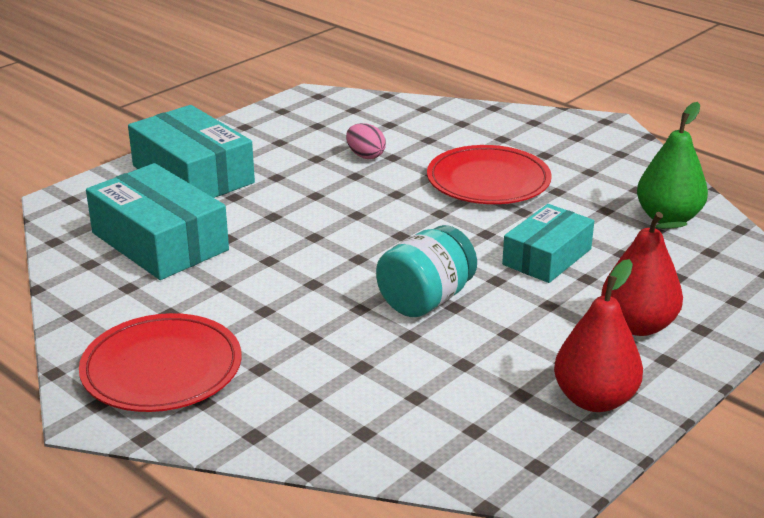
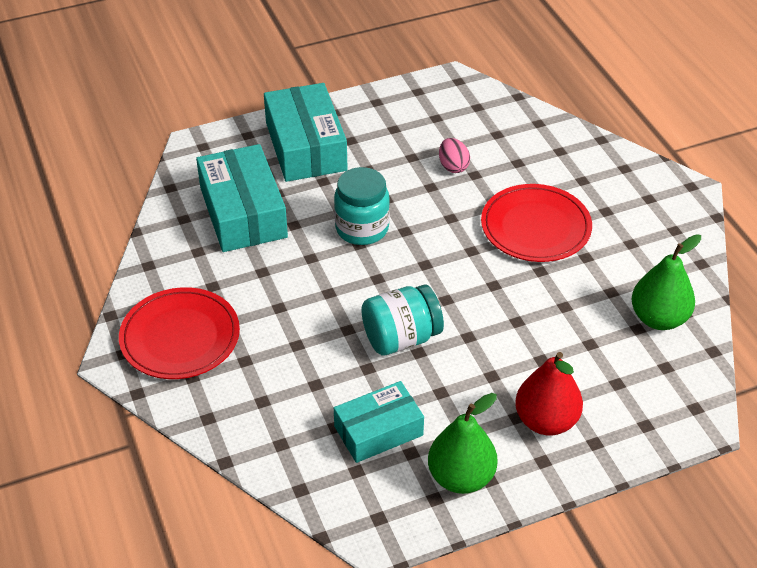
camera: 25 degrees right, 15 degrees up
(308, 223) = (362, 228): none -> turquoise jar
(547, 257) = (525, 326): turquoise box -> turquoise box (378, 431)
(594, 399) = (461, 477): red pear -> green pear

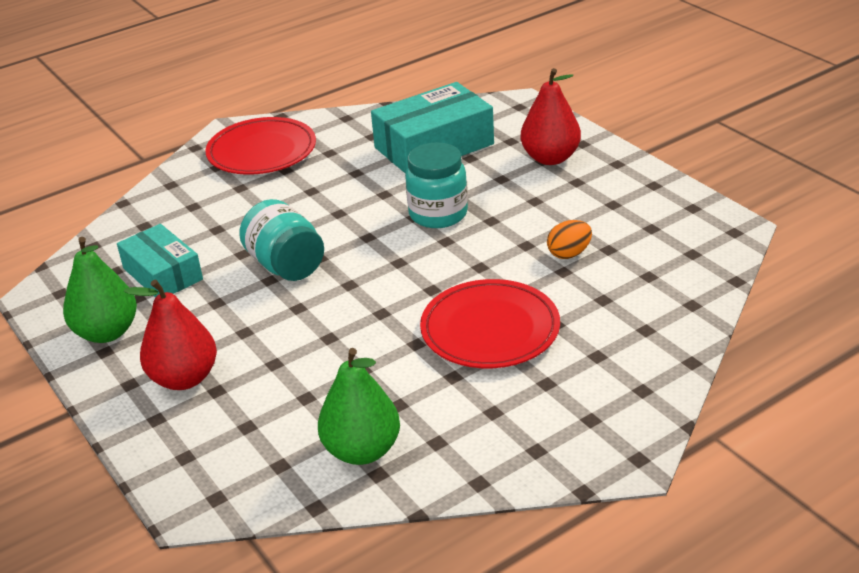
camera: 80 degrees right, 10 degrees down
(305, 146) = (550, 158): turquoise box -> red pear
(453, 166) = (569, 254): pink egg -> orange egg

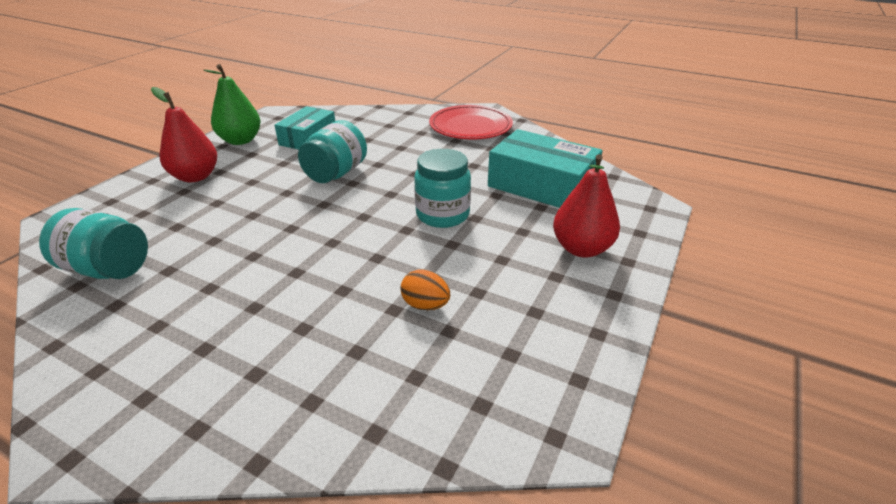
camera: 60 degrees right, 0 degrees up
(362, 450) = (108, 269): green pear -> turquoise jar
(490, 329) = (282, 289): red plate -> none

